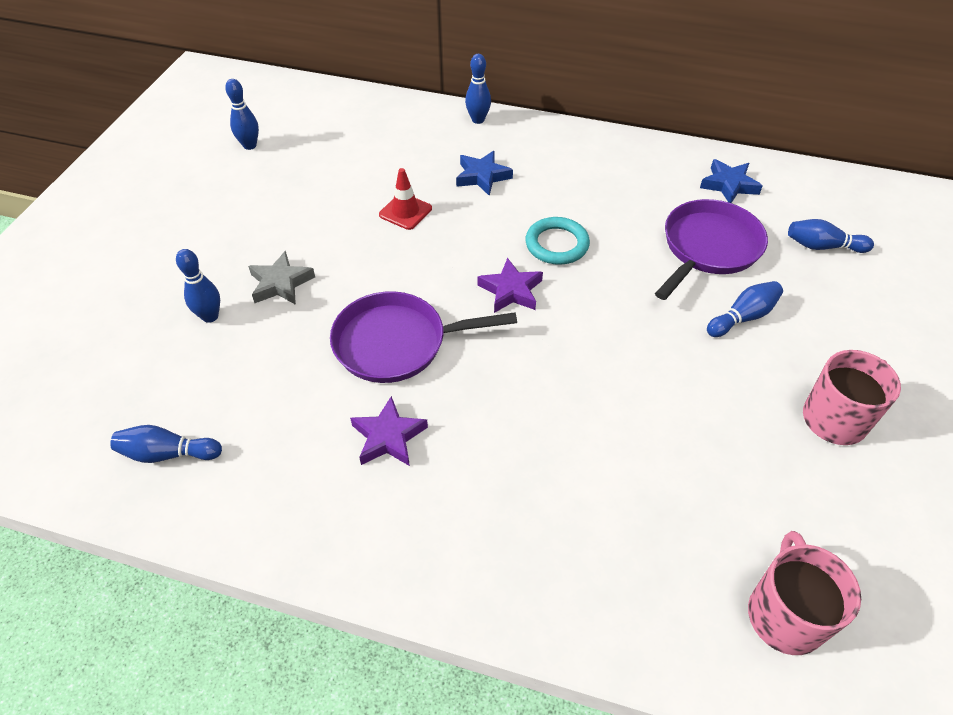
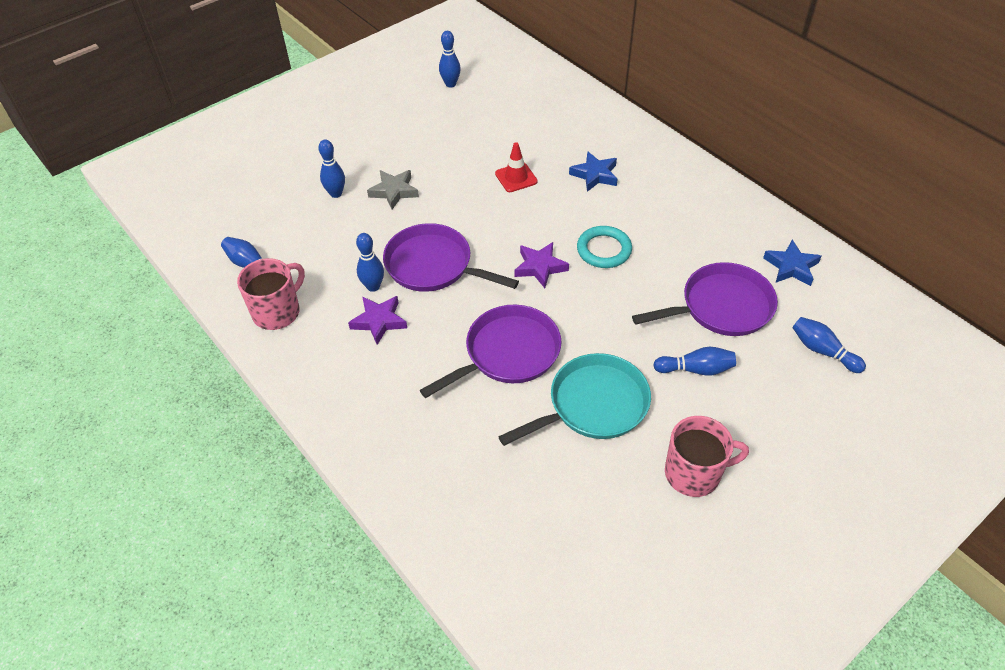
camera: 35 degrees right, 0 degrees up
(478, 120) = (631, 129): blue bowling pin -> blue bowling pin (373, 286)
(559, 396) = (508, 353): none -> purple pan
(688, 404) = (593, 405): none -> turquoise pan
(785, 614) = (527, 563): pink mug -> pink mug (277, 312)

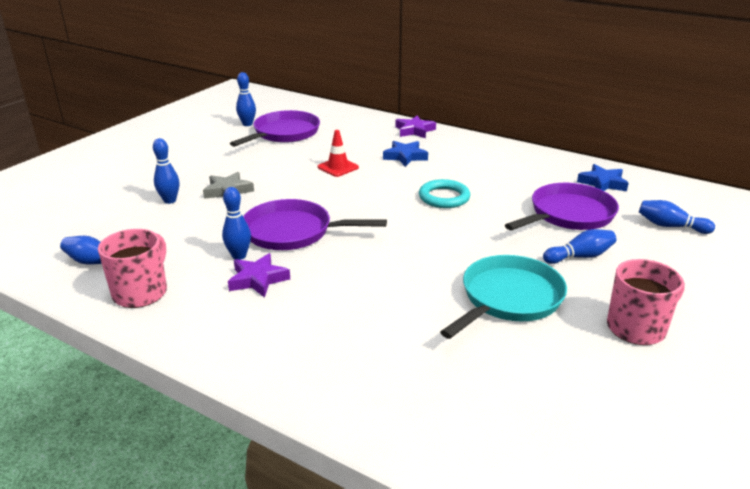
camera: 20 degrees left, 20 degrees down
(508, 353) = (402, 278): purple pan -> purple pan (284, 133)
(540, 267) = (395, 216): purple star -> purple star (414, 130)

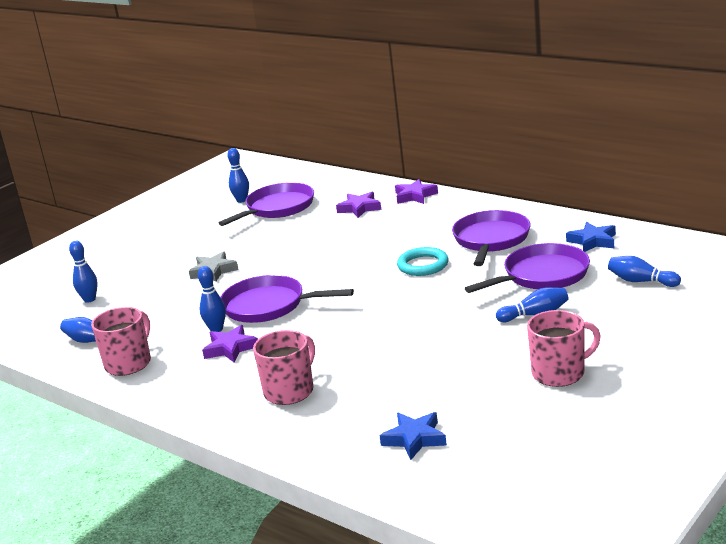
camera: 10 degrees right, 5 degrees down
(170, 200) = (158, 283): blue bowling pin -> blue bowling pin (89, 299)
(336, 337) = (290, 391): none -> pink mug
(338, 167) = (325, 241): red traffic cone -> none
(364, 138) = (359, 208): none -> purple star
(405, 157) = (396, 225): blue star -> blue star (414, 439)
(503, 176) = (491, 240): none -> purple pan
(508, 298) = (451, 354): turquoise pan -> none

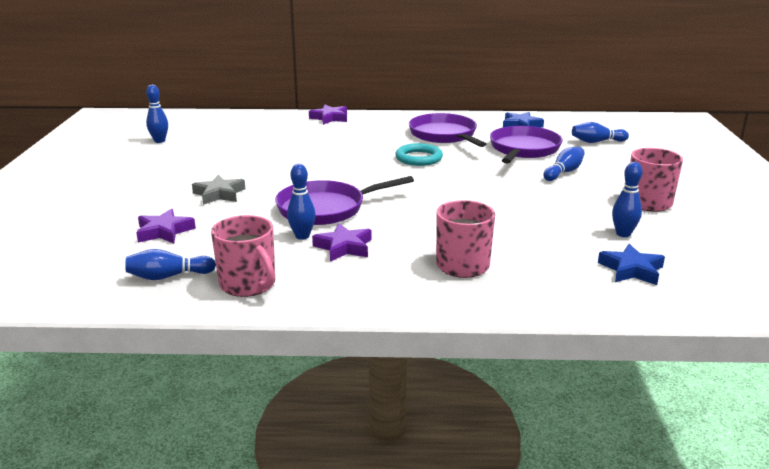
camera: 40 degrees left, 0 degrees up
(89, 299) = (102, 242): blue bowling pin -> blue bowling pin (623, 234)
(129, 363) = (248, 284): pink mug -> pink mug turned 150 degrees clockwise
(277, 208) = (209, 141): purple pan -> none
(359, 208) = (293, 131): purple star -> purple star (164, 231)

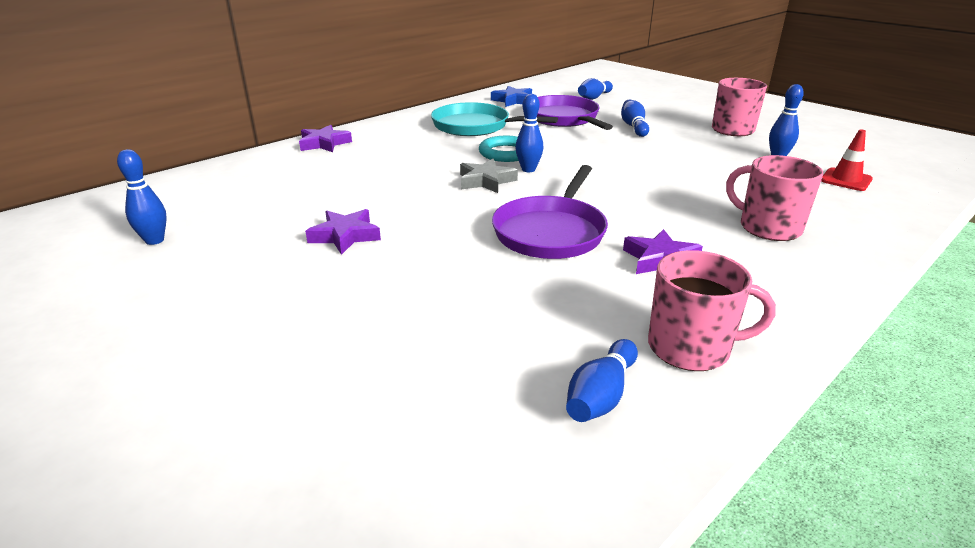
camera: 45 degrees left, 5 degrees up
(164, 231) = (454, 346): purple star -> purple star (345, 236)
(219, 194) = (405, 269): grey star -> grey star (486, 181)
(302, 236) = (602, 269): blue bowling pin -> blue bowling pin (528, 169)
(444, 135) = (475, 126): purple pan -> turquoise pan
(631, 270) = (846, 180): blue star -> red traffic cone

